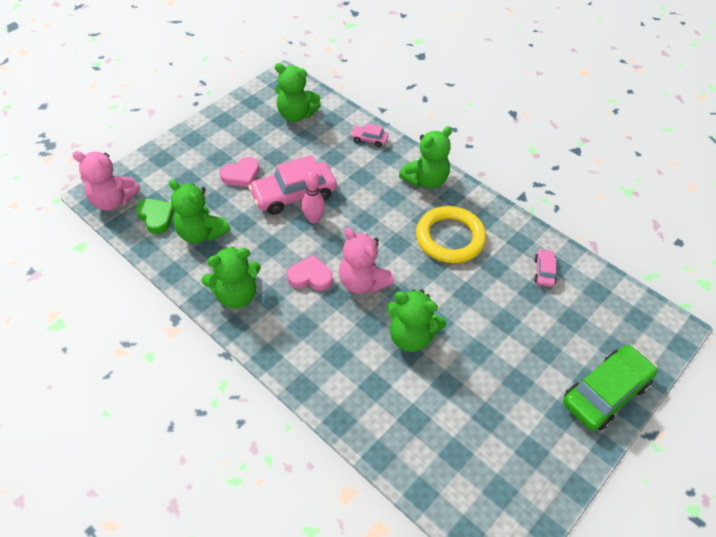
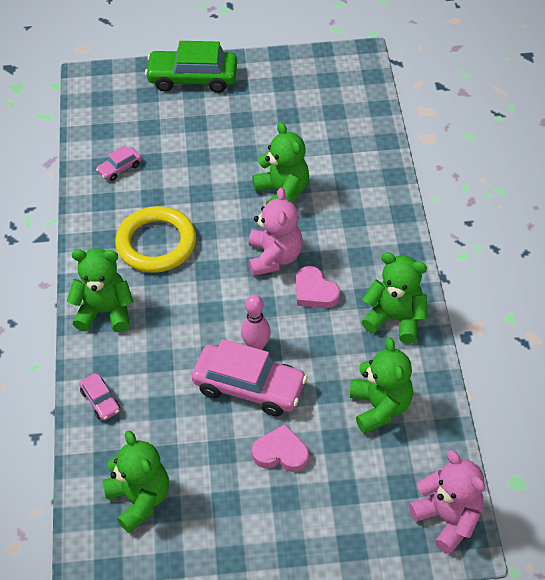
camera: 135 degrees left, 0 degrees up
(156, 217) = (413, 460): green heart -> none

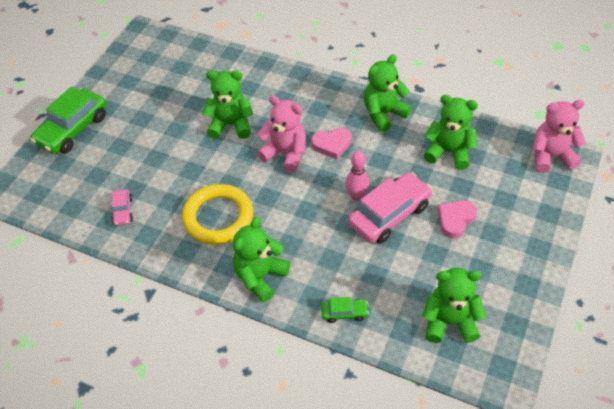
camera: 60 degrees left, 0 degrees up
(100, 401) = (344, 313): pink car -> green car

